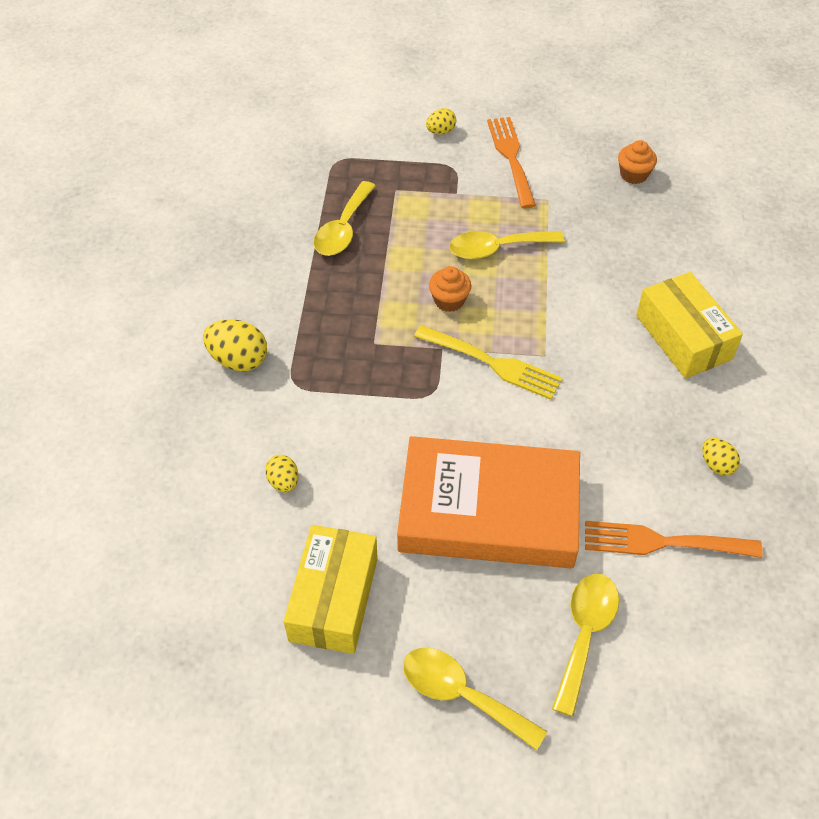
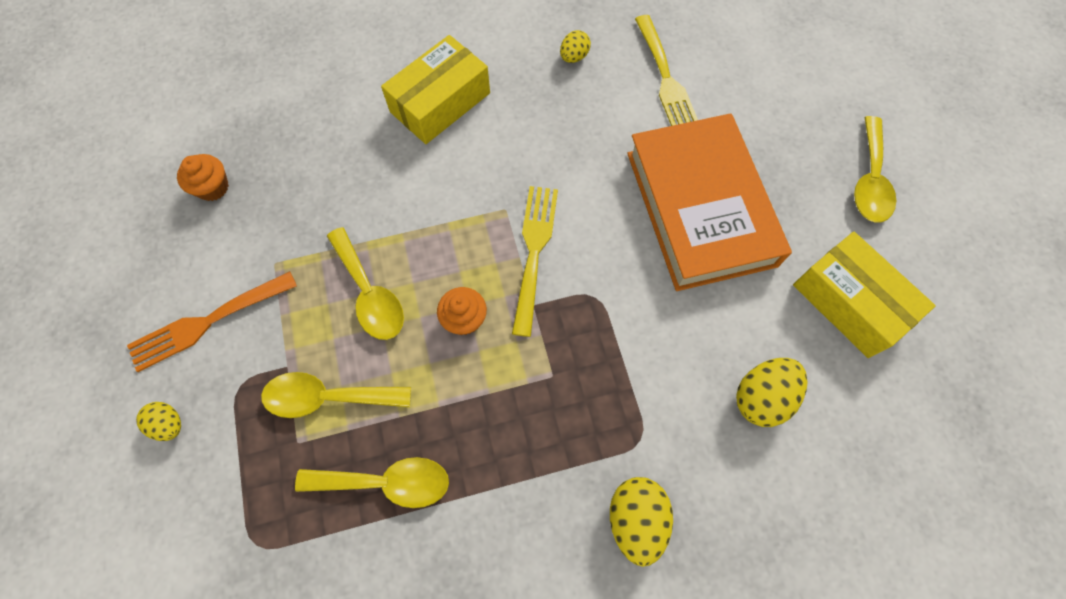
camera: 110 degrees left, 15 degrees up
(283, 482) = (761, 397): yellow egg -> yellow egg, size x1.68
(334, 599) = (850, 302): yellow box -> yellow box turned 60 degrees clockwise
(585, 634) = (773, 113): yellow spoon -> yellow spoon (327, 397)
(663, 542) = (666, 79): orange fork -> yellow fork

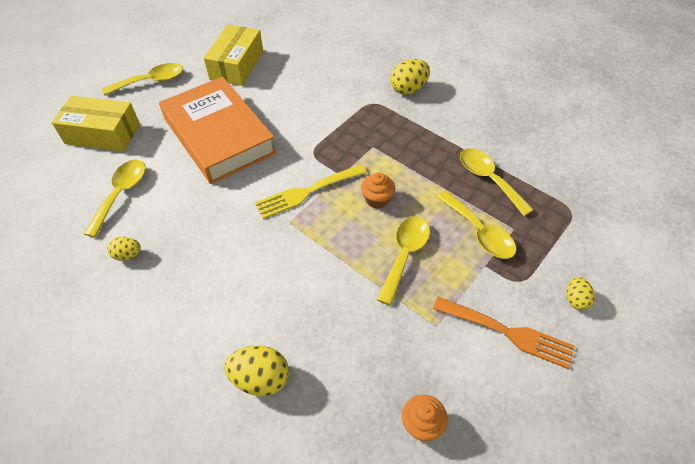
camera: 125 degrees left, 15 degrees down
(440, 102) = (226, 315): yellow box -> yellow box (103, 134)
(666, 79) = (121, 194): yellow fork -> yellow spoon
(700, 208) = (219, 136): orange book -> orange book turned 75 degrees counterclockwise
(761, 397) = (313, 75): yellow egg -> yellow egg (260, 378)

